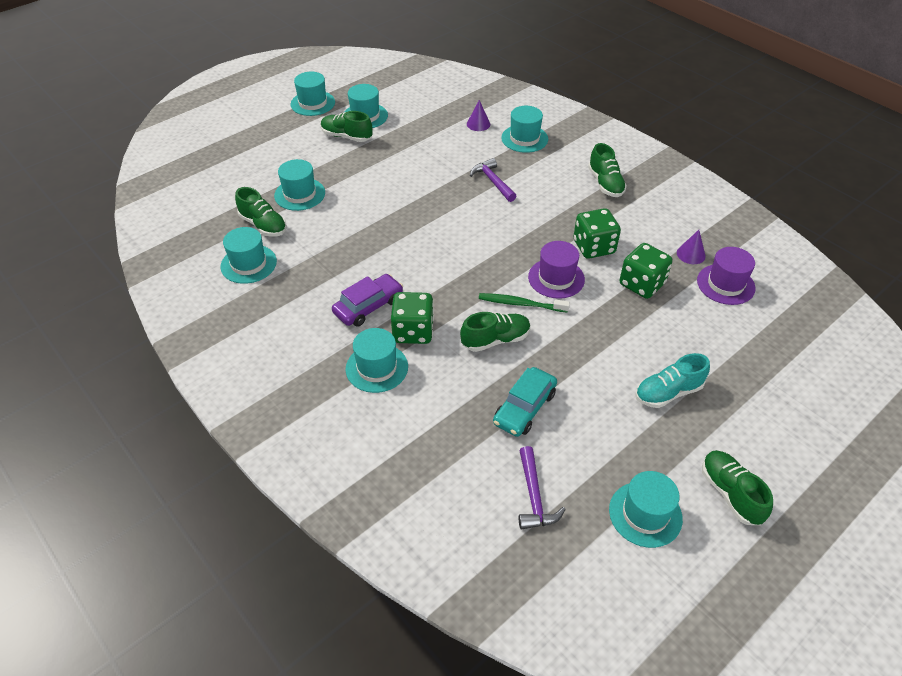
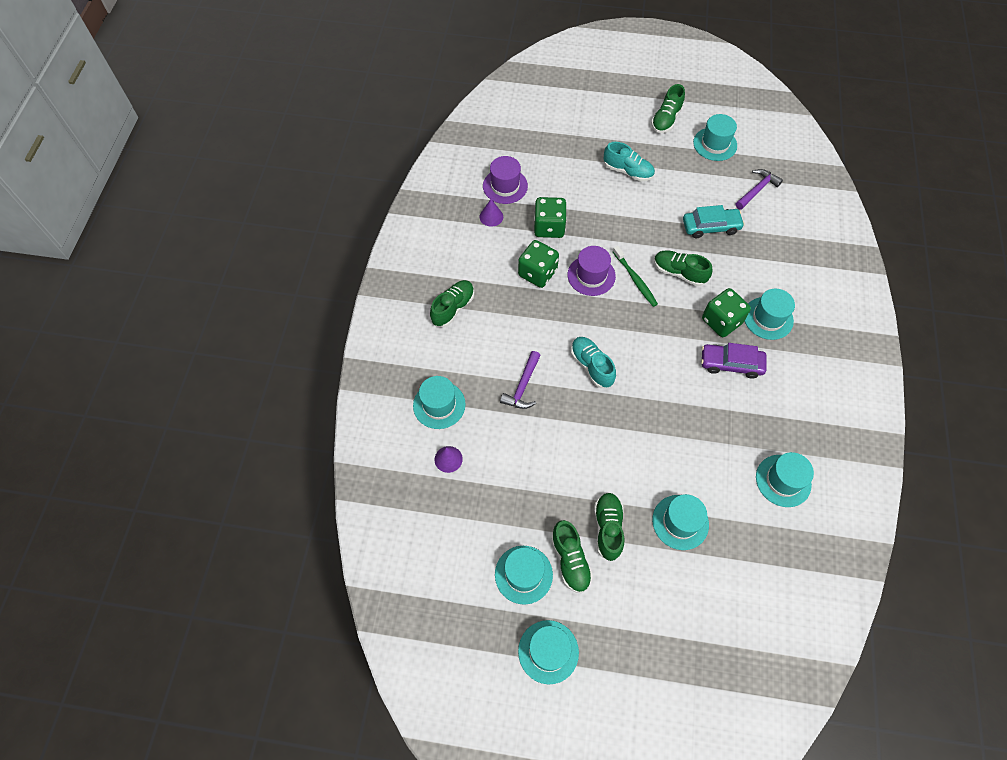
camera: 130 degrees left, 15 degrees up
(263, 225) = (739, 513): green shoe -> green shoe (608, 528)
(467, 225) = (591, 366): none -> turquoise shoe

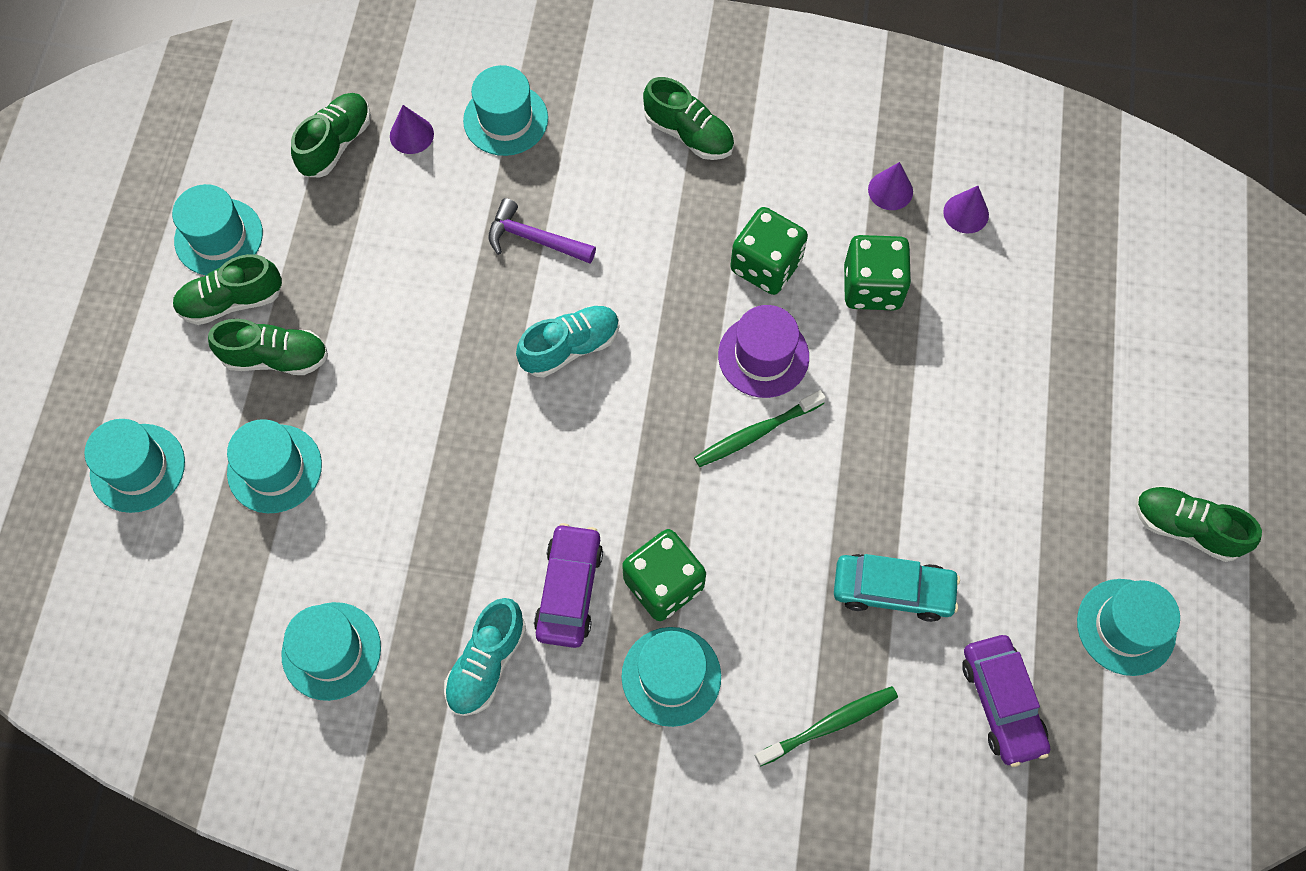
camera: 90 degrees right, 5 degrees up
(505, 186) = (966, 213): purple hat -> purple cone
(548, 651) = (103, 268): turquoise hat -> turquoise hat (138, 468)
(628, 171) = (1026, 438): turquoise shoe -> turquoise shoe (487, 663)
(679, 273) = (775, 515): green shoe -> green shoe (336, 144)
(711, 227) = (892, 590): turquoise car -> turquoise car turned 75 degrees counterclockwise
(757, 190) = (1001, 702): purple hammer -> purple car
(779, 254) = (829, 725): none -> green toothbrush

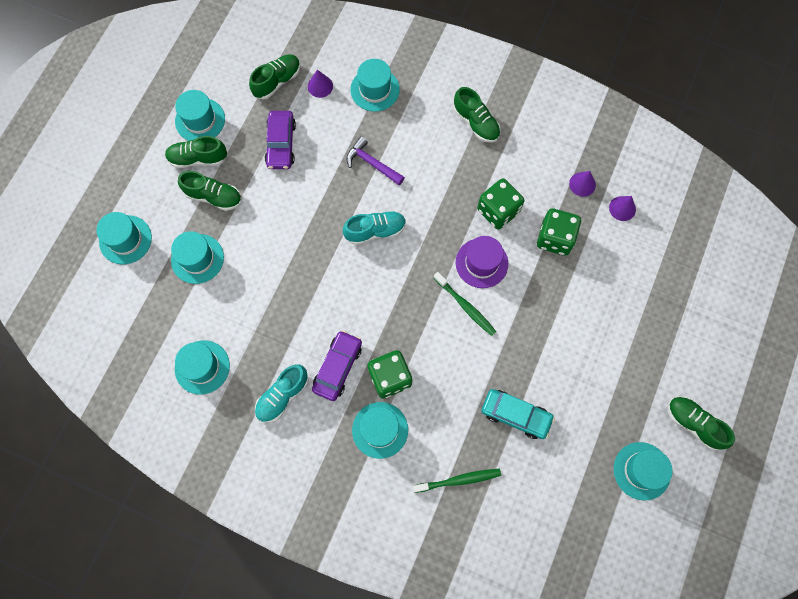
camera: 15 degrees right, 5 degrees up
(756, 433) = (465, 306): green toothbrush -> green toothbrush turned 120 degrees counterclockwise
(1001, 702) = (558, 494): purple car -> purple car (281, 144)

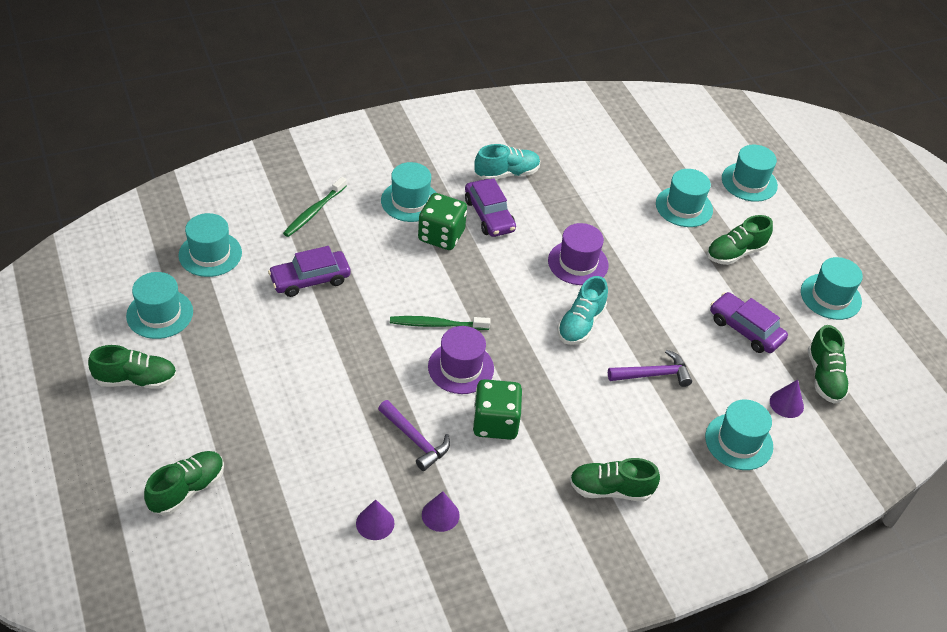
camera: 130 degrees right, 25 degrees down
(198, 158) = (787, 269): green shoe -> green shoe (187, 489)
(202, 367) = (585, 152): turquoise hat -> turquoise hat (210, 254)
(282, 396) = (507, 173): turquoise shoe -> turquoise shoe turned 75 degrees clockwise
(323, 276) = (578, 263): none -> purple hat
(515, 415) = (310, 279): turquoise car -> purple car
(555, 238) = (415, 440): green dice -> purple hammer

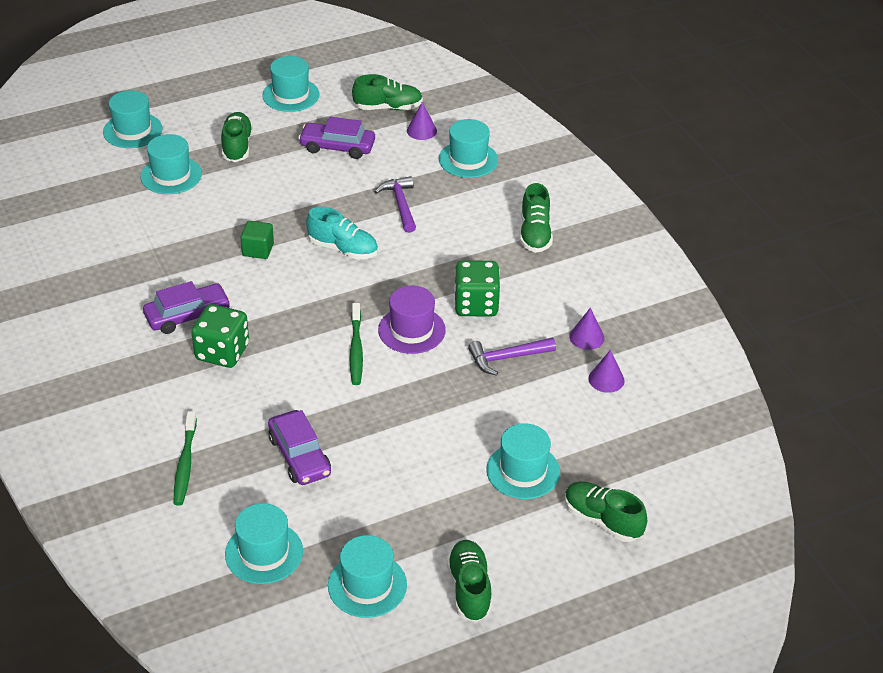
camera: 90 degrees left, 5 degrees down
(314, 211) = (185, 464): green toothbrush -> green toothbrush turned 60 degrees clockwise
(410, 201) = (165, 380): turquoise hat -> turquoise hat (523, 471)
(415, 440) = (507, 358): purple hammer -> purple hammer turned 150 degrees counterclockwise
(507, 173) = (117, 303): turquoise shoe -> none
(578, 263) = (258, 250): purple hat -> green cube
(735, 253) = (237, 146): green shoe -> green shoe turned 150 degrees counterclockwise
(745, 329) = (337, 147): purple car -> purple car turned 60 degrees clockwise

